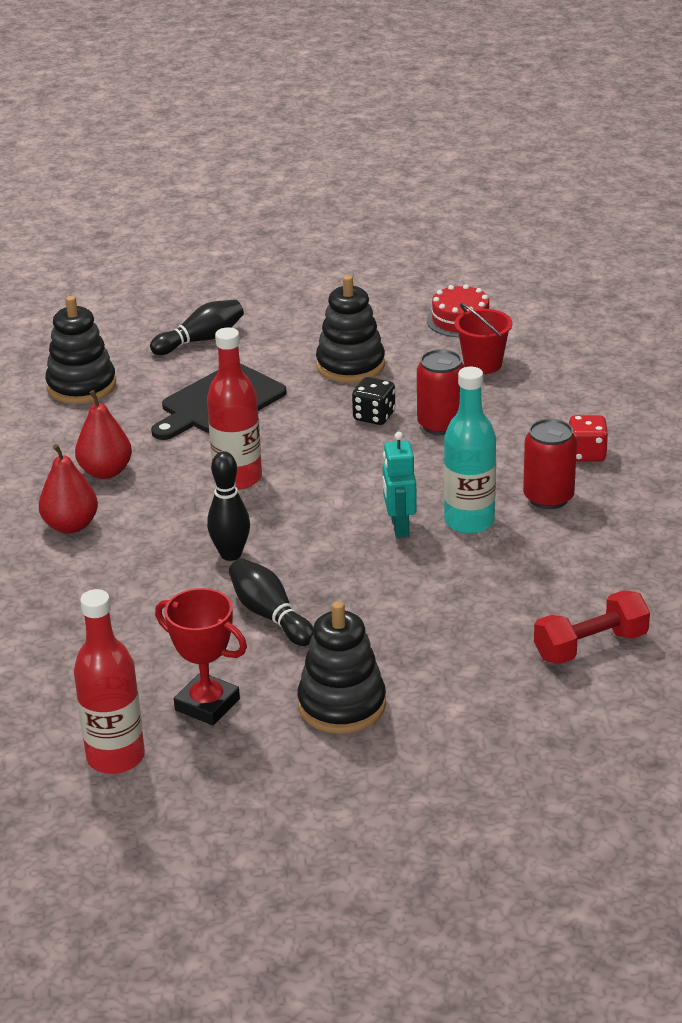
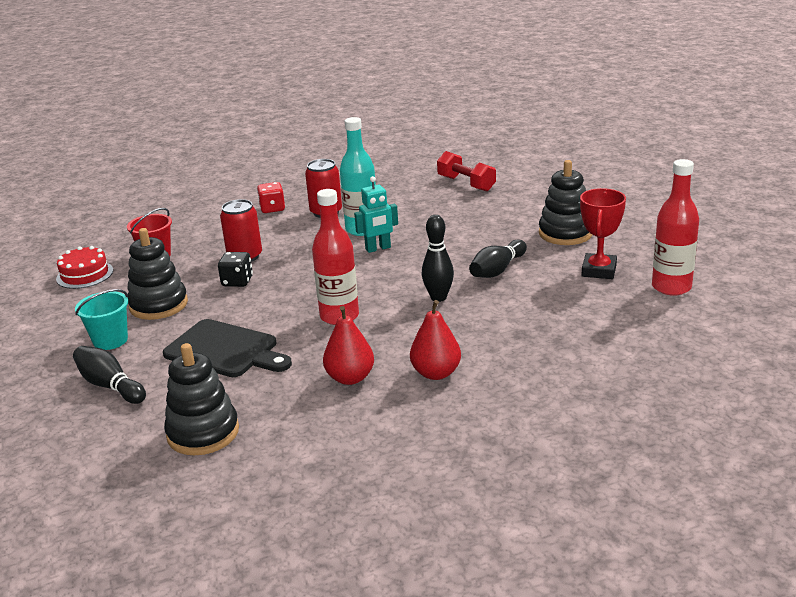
camera: 105 degrees left, 5 degrees down
(290, 338) = (110, 340): none -> turquoise bucket

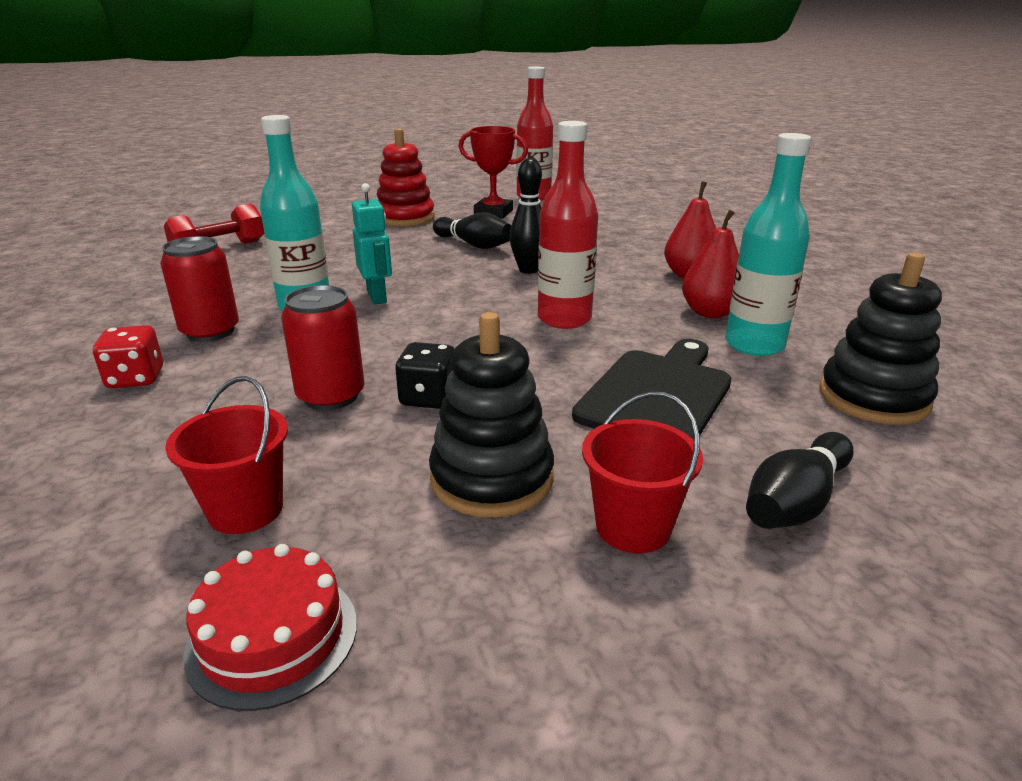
camera: 90 degrees left, 0 degrees up
(110, 340) = (633, 527): turquoise bucket -> red bucket
(289, 393) = (754, 345): none -> turquoise bottle
(565, 233) = (405, 218): black stacking toy -> red stacking toy

